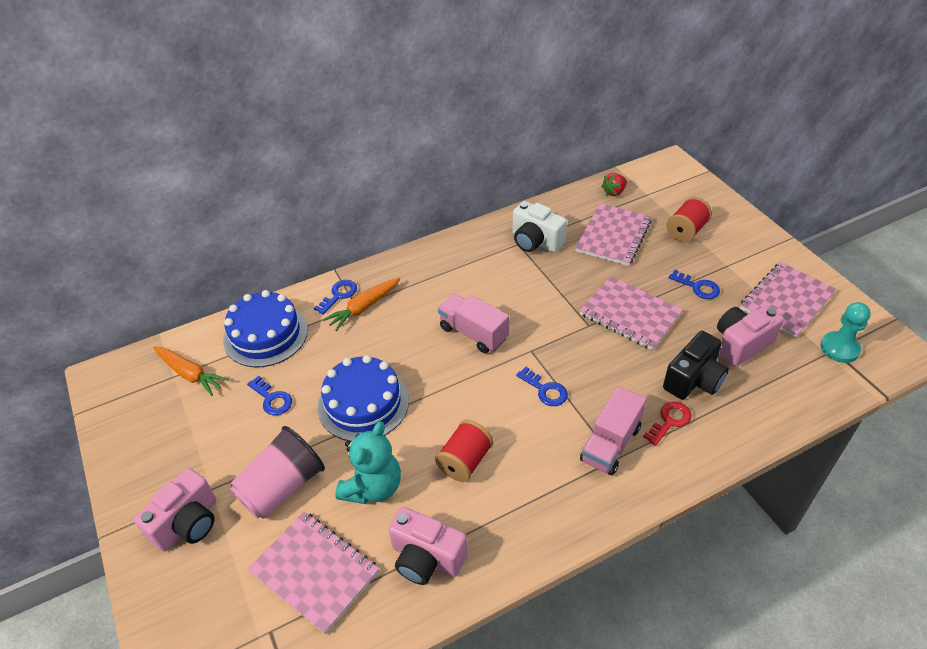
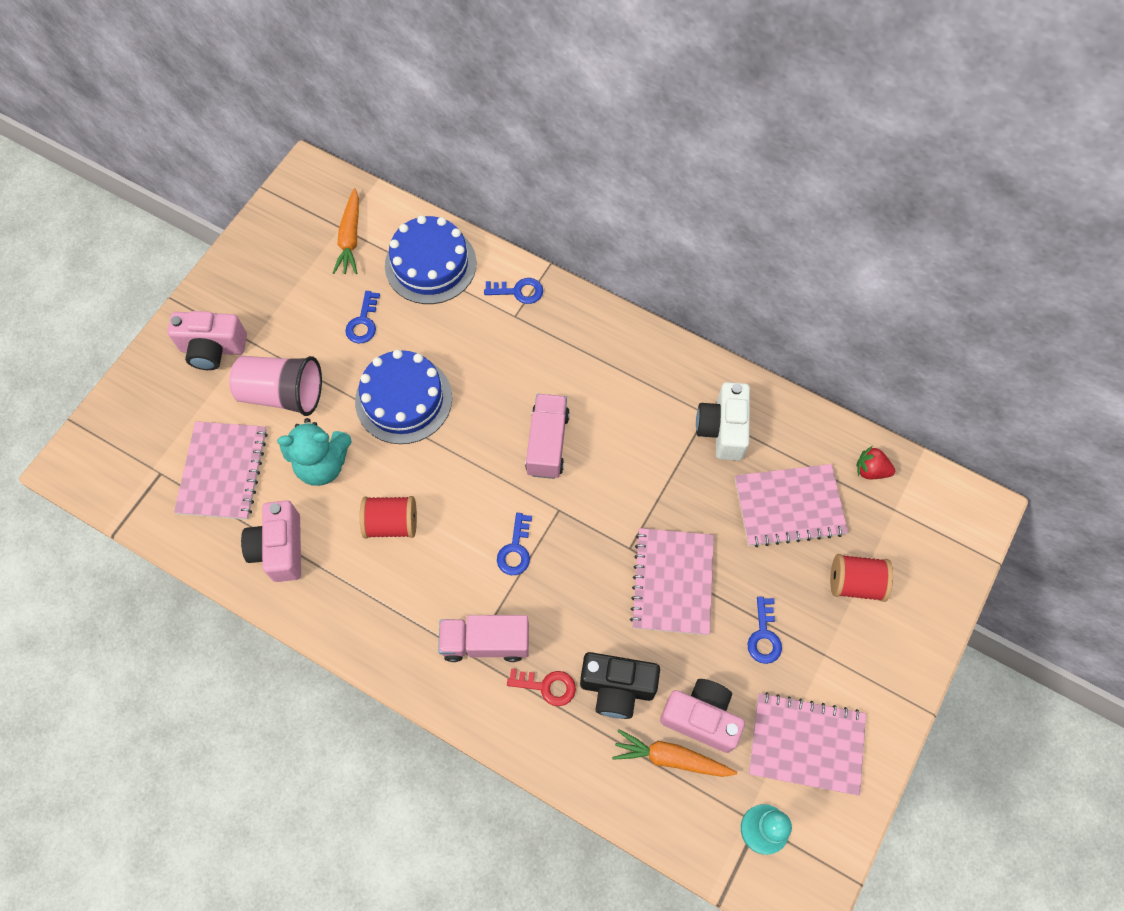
camera: 55 degrees right, 20 degrees up
(364, 308) = (516, 324): orange carrot -> orange carrot (671, 758)

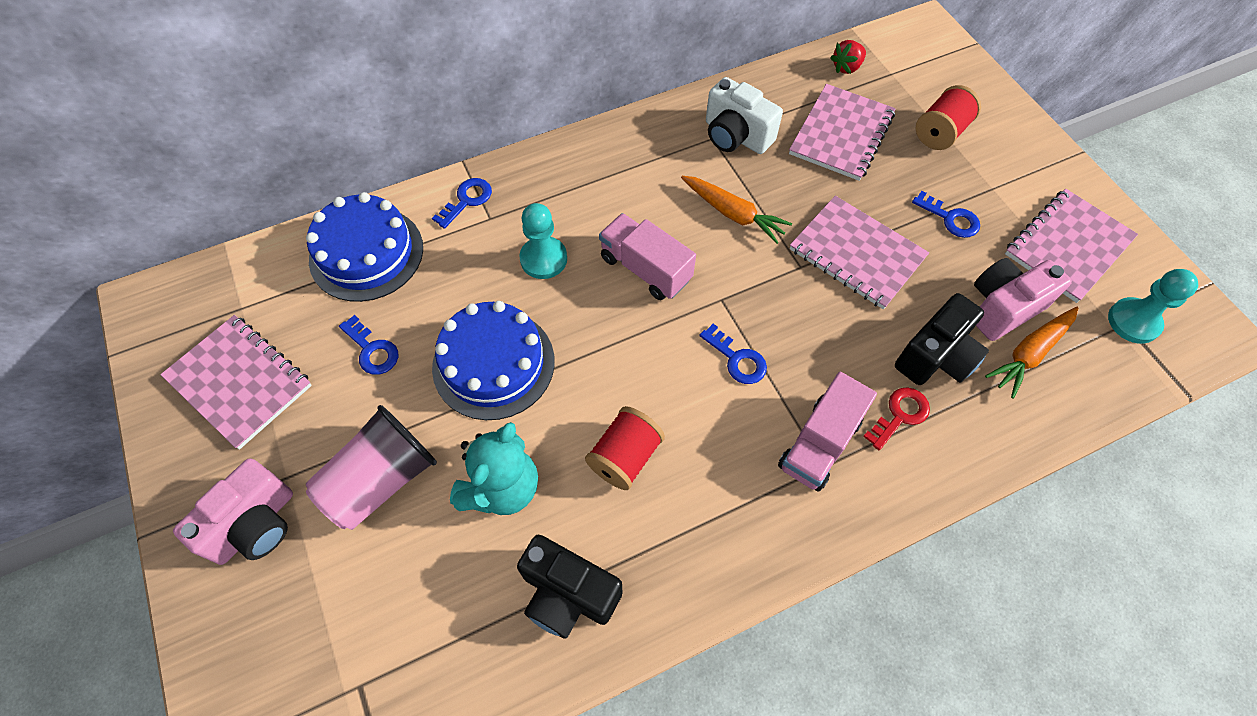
camera: 55 degrees left, 5 degrees down
(223, 471) = (420, 605): pink notebook -> pink notebook (239, 382)
(280, 548) = (568, 594): pink camera -> black camera
(350, 238) = (263, 306): orange carrot -> orange carrot (733, 214)
(506, 373) = (543, 259): none -> turquoise pawn

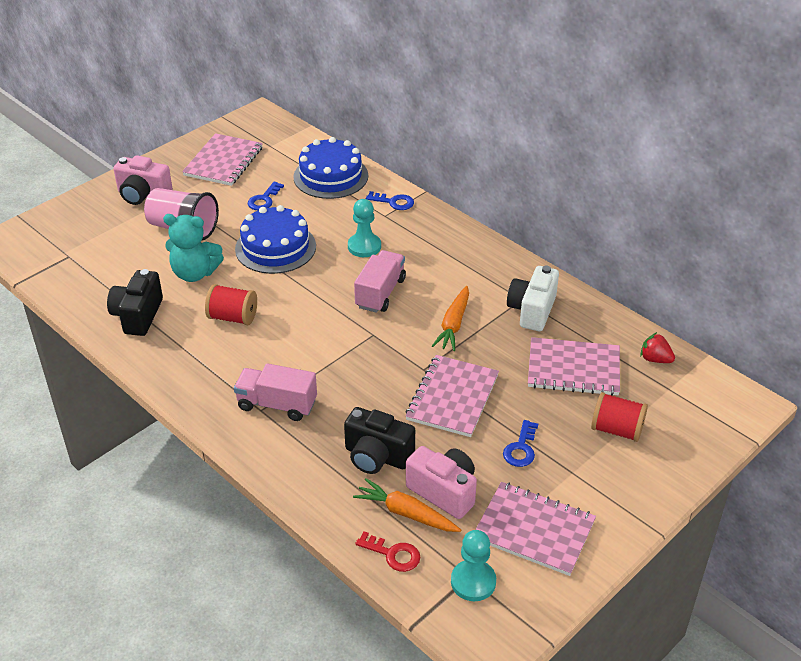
camera: 70 degrees right, 20 degrees down
(737, 359) = (327, 352): blue key -> none
(900, 415) = (317, 443): red key -> red key (393, 554)

